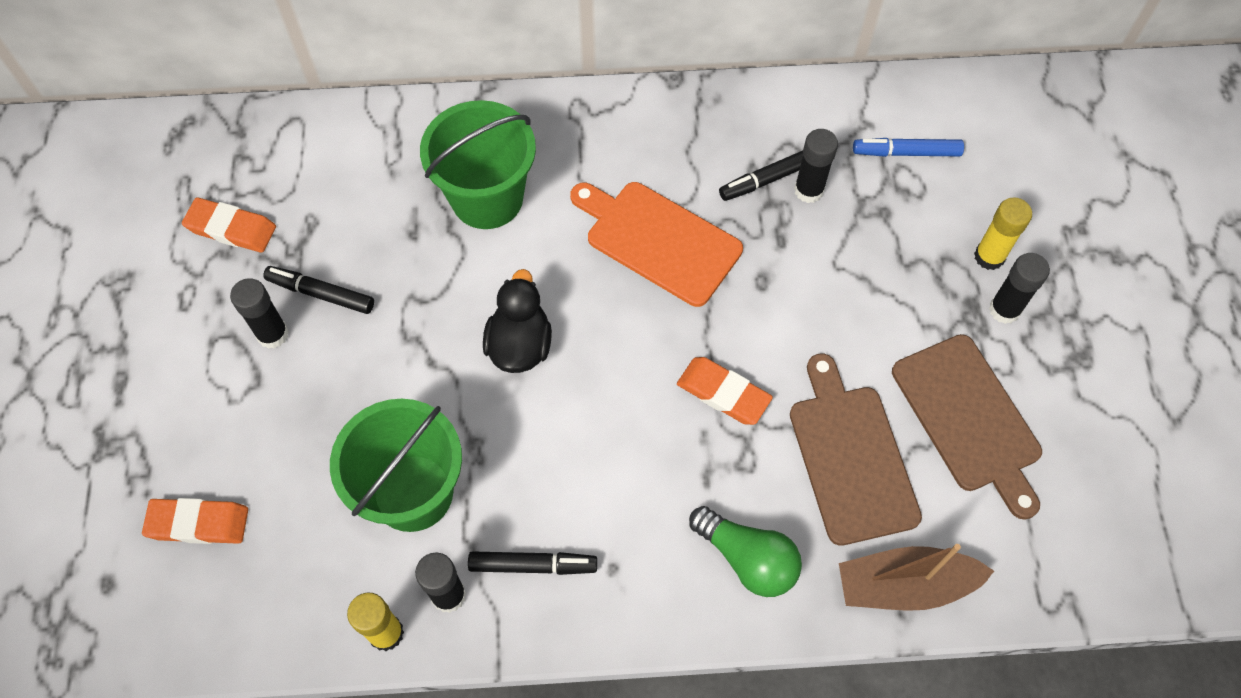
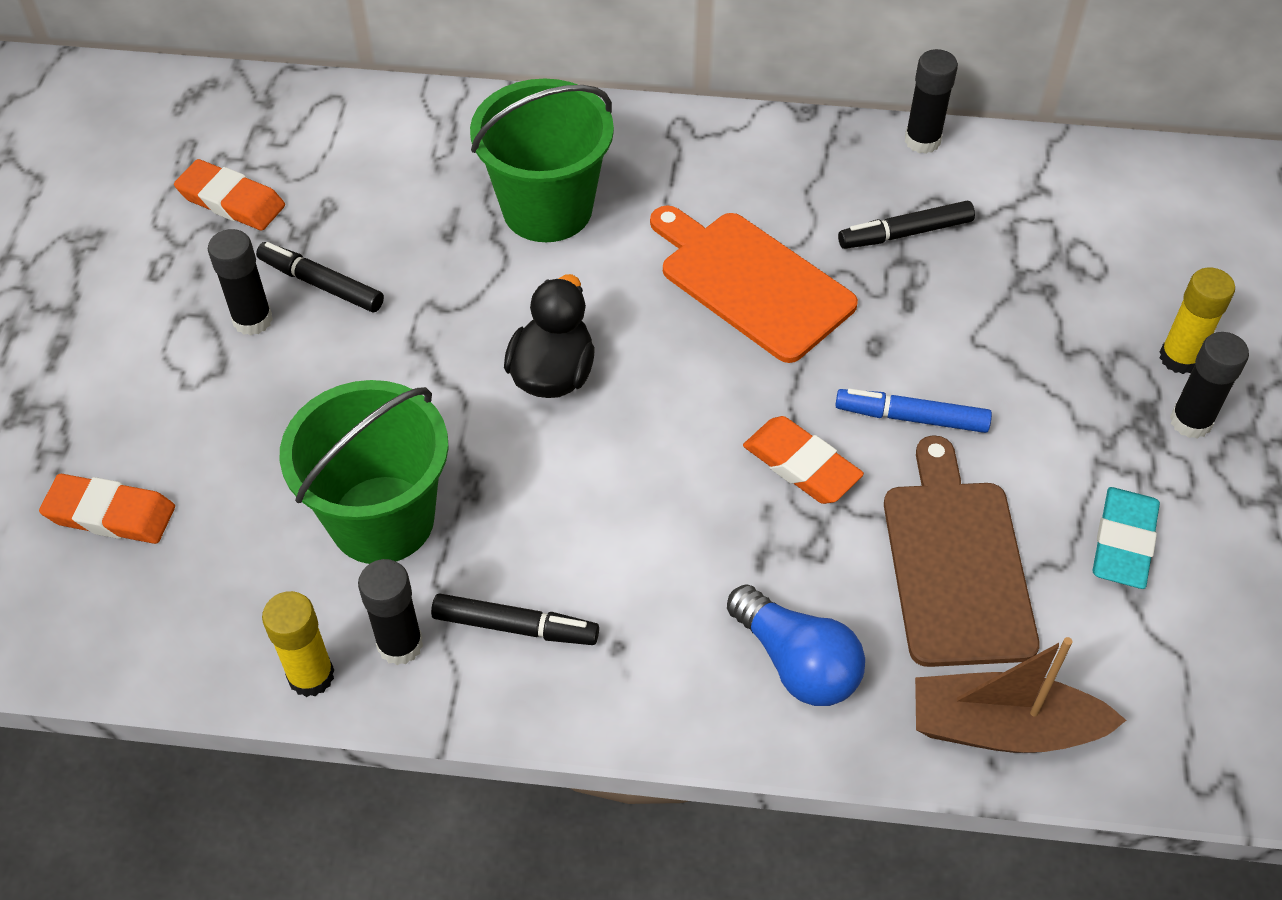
camera: 10 degrees right, 10 degrees down
(747, 559) = (797, 663): green light bulb -> blue light bulb
(808, 190) = (954, 252): black glue stick -> black glue stick (922, 141)
(906, 153) = (1088, 227): blue marker -> blue marker (911, 418)
(969, 419) = (1123, 542): brown cutting board -> turquoise eraser

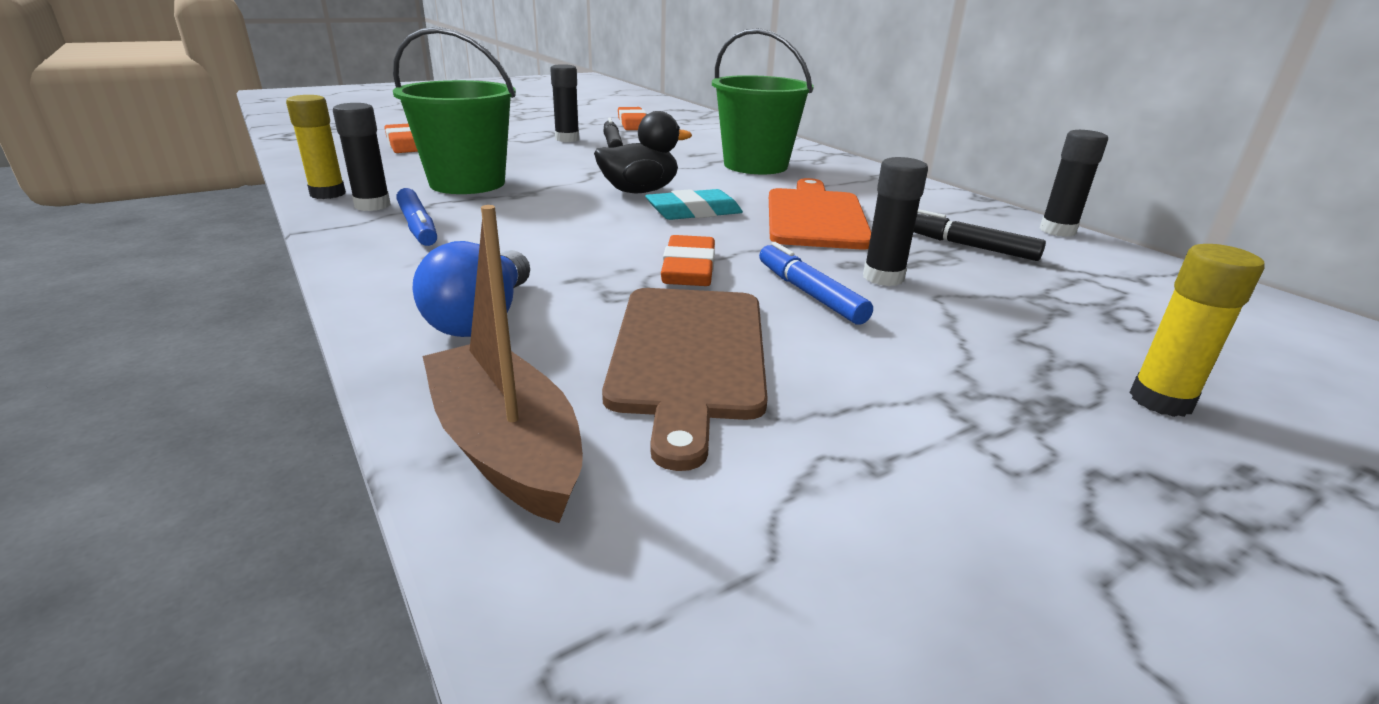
camera: 50 degrees right, 25 degrees down
(515, 626) = (418, 226): black marker -> blue marker
(956, 563) = (689, 356): brown cutting board -> brown cutting board turned 135 degrees clockwise
(1123, 542) = (868, 445): turquoise eraser -> turquoise eraser (693, 212)
(1190, 421) = (1106, 436): black glue stick -> black glue stick (883, 277)

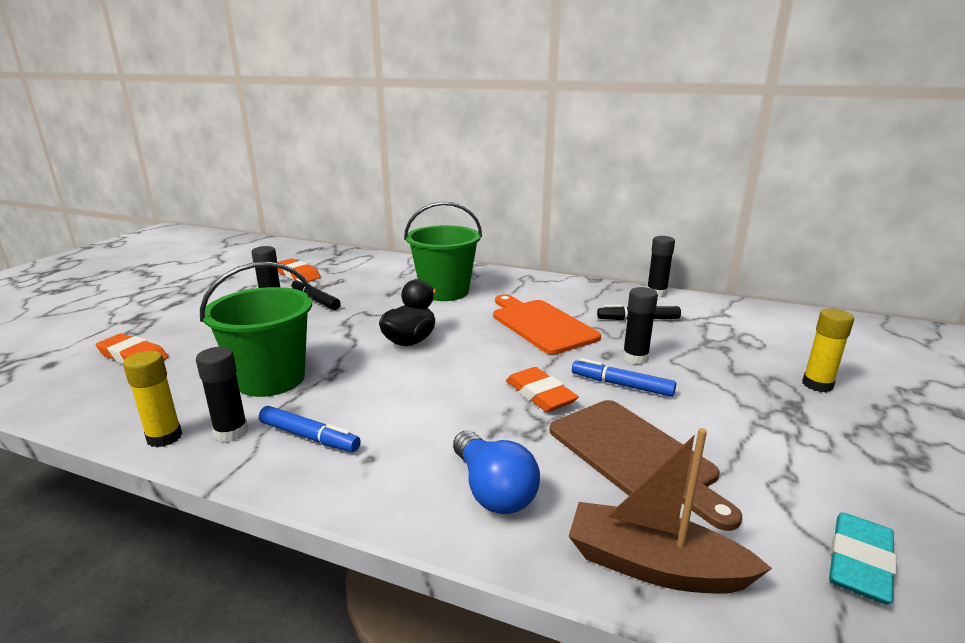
camera: 35 degrees left, 5 degrees down
(693, 212) = (471, 346): turquoise eraser -> turquoise eraser (859, 562)

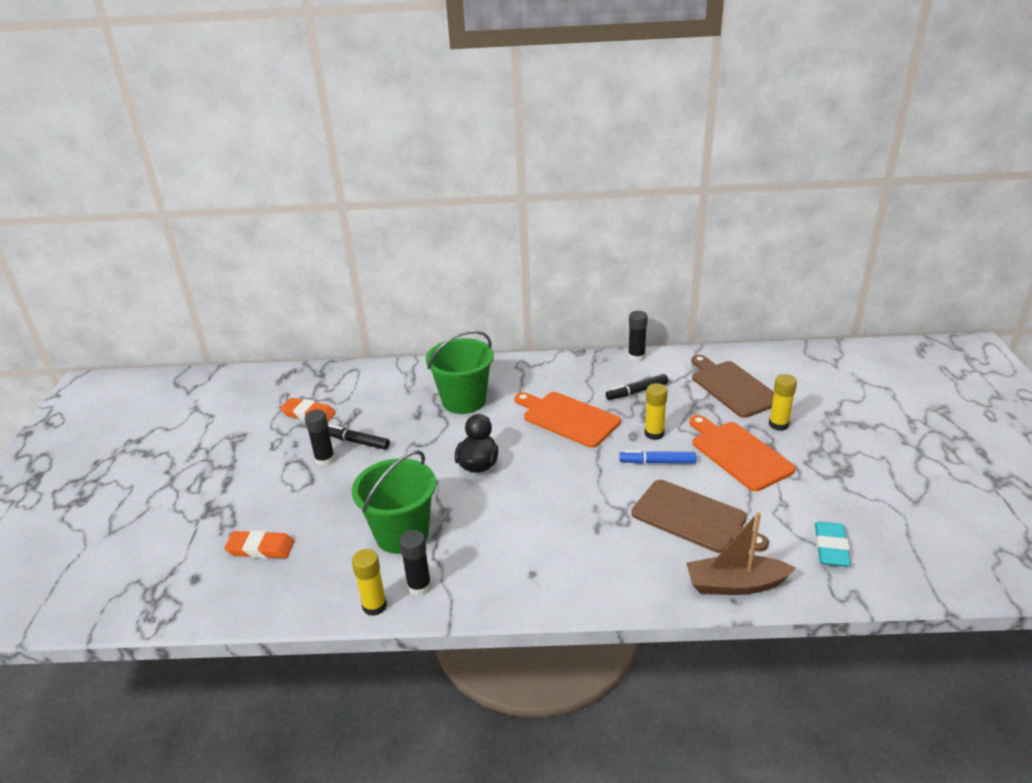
camera: 20 degrees left, 10 degrees up
(309, 436) = (478, 571): blue marker -> none
(493, 490) = (624, 569): blue light bulb -> none
(540, 394) = (608, 487): orange eraser -> none
(635, 358) = (654, 434): black glue stick -> yellow glue stick
(742, 401) = (738, 453): none -> orange cutting board
(765, 337) = (732, 387): none -> brown cutting board

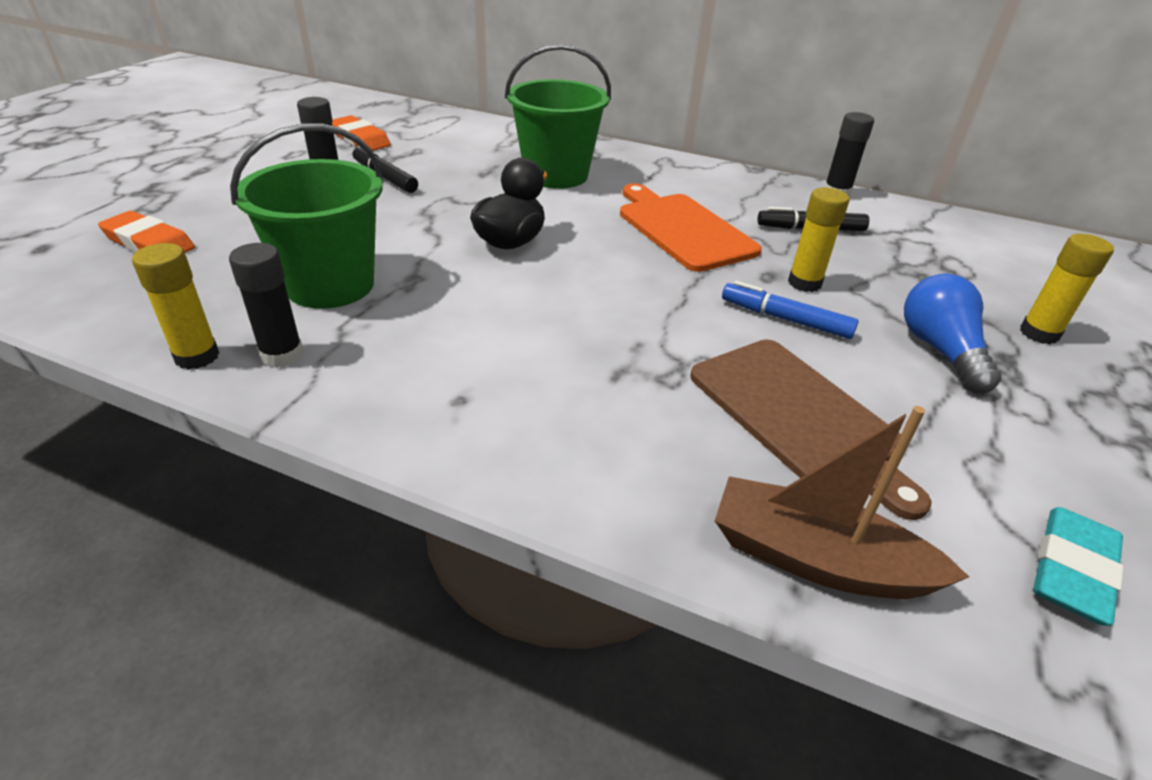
camera: 20 degrees right, 5 degrees up
(732, 387) = (976, 264): brown cutting board -> none
(738, 453) = (940, 350): orange cutting board -> blue light bulb

